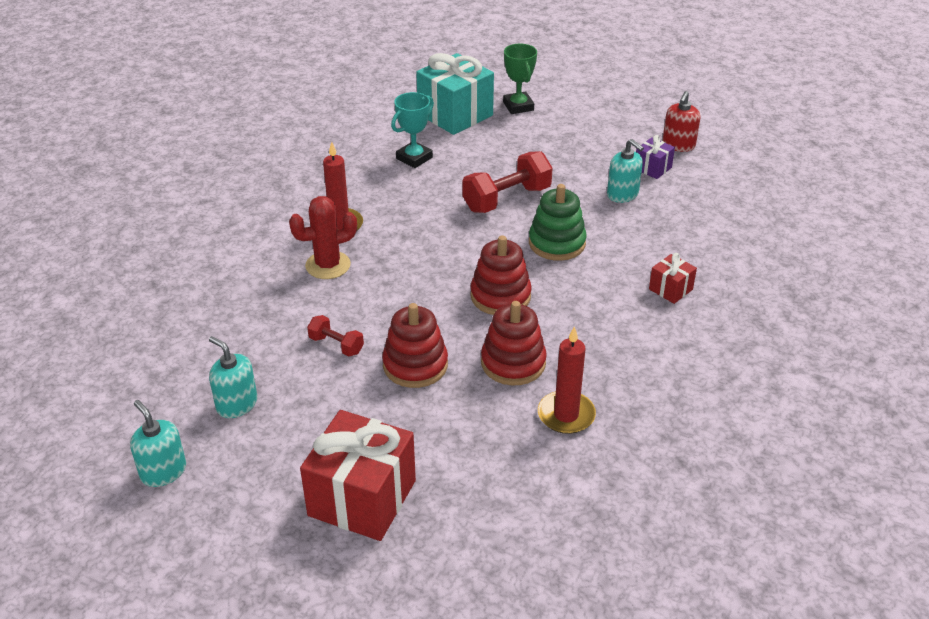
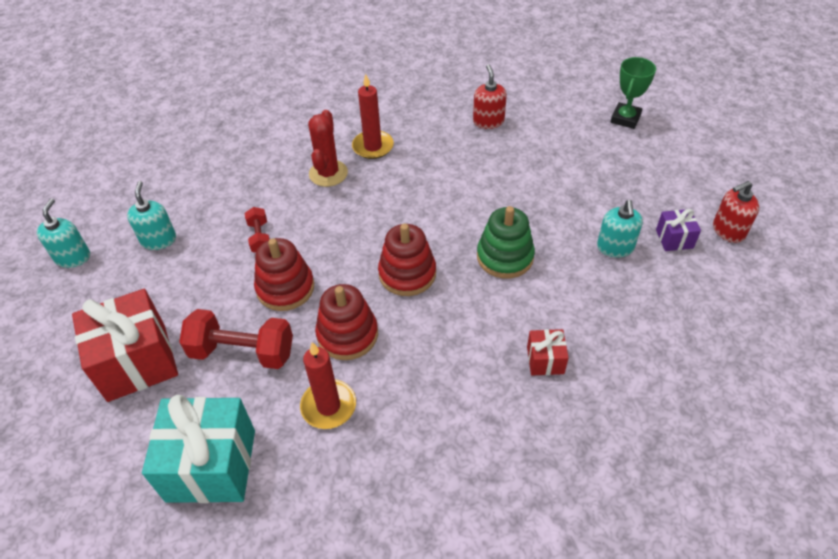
camera: 45 degrees right, 10 degrees up
(328, 265) = (328, 173): red cactus -> red cactus turned 75 degrees clockwise
(414, 158) = (488, 121): turquoise trophy -> red soap dispenser
(455, 115) = (564, 101): turquoise gift -> turquoise gift (211, 465)
(507, 199) = (514, 195): red dumbbell -> red dumbbell (242, 352)

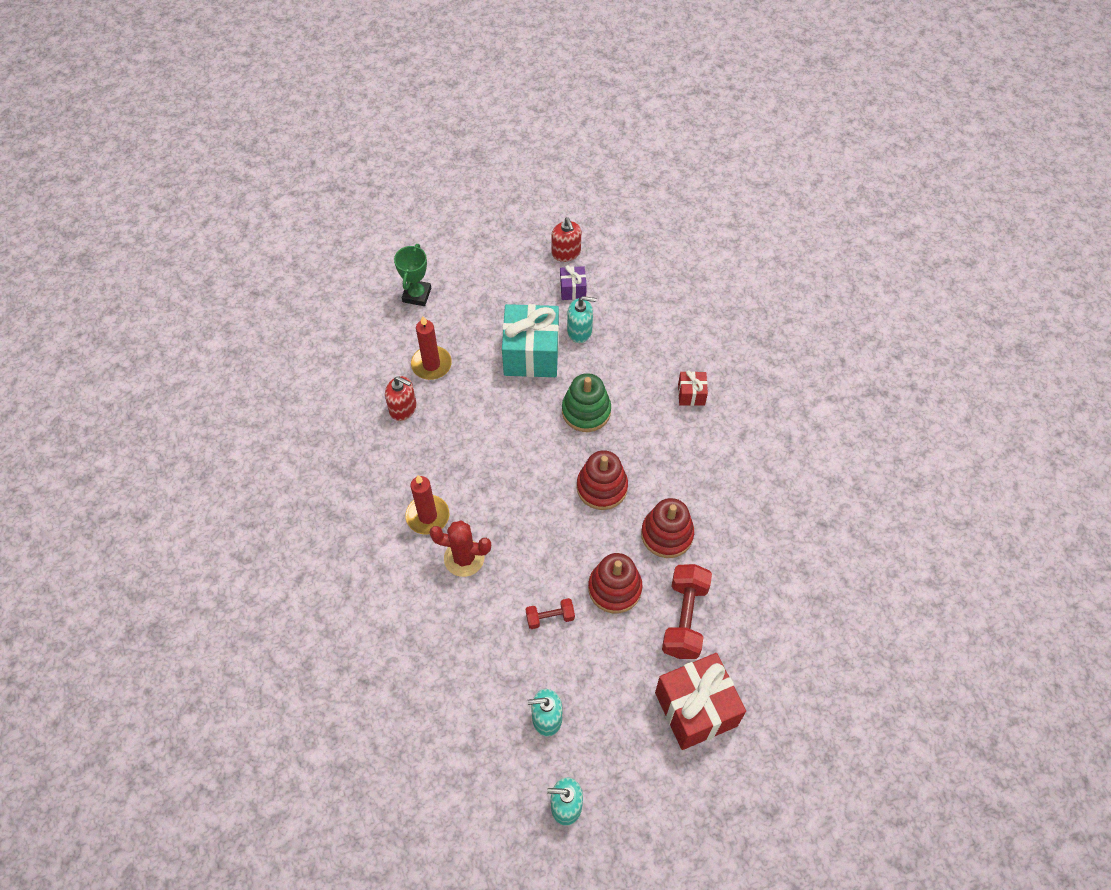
camera: 90 degrees left, 10 degrees up
(211, 465) = (790, 629): turquoise gift -> turquoise gift (531, 354)
(328, 406) = (735, 546): red candle -> red candle (431, 364)
(488, 121) = (403, 408): red soap dispenser -> red soap dispenser turned 150 degrees counterclockwise
(625, 118) = (417, 295): green trophy -> green trophy turned 75 degrees clockwise

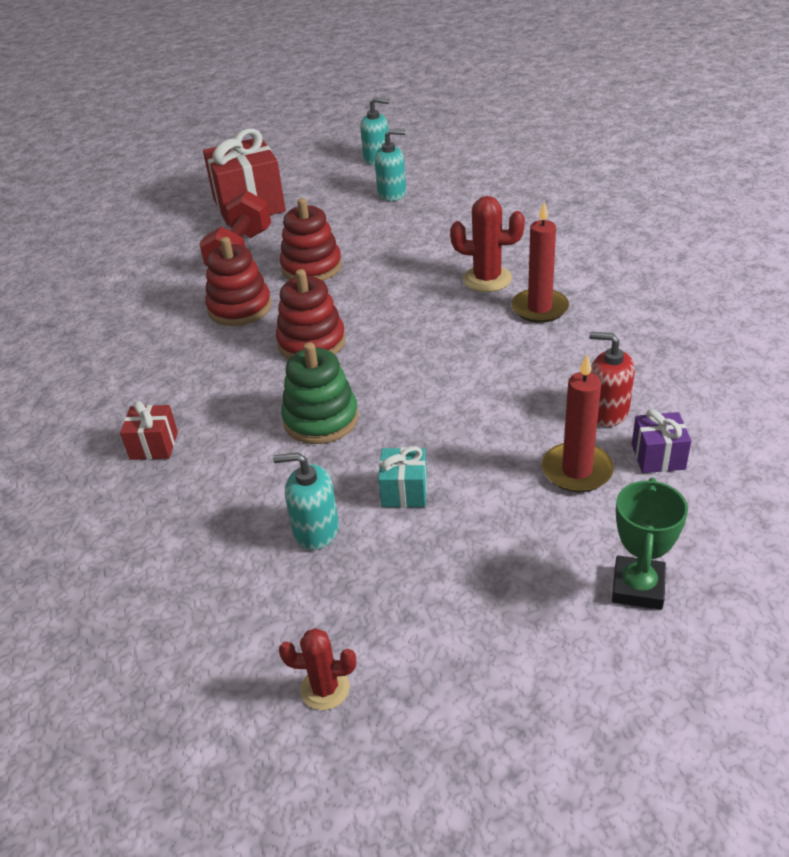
camera: 175 degrees left, 20 degrees down
(531, 354) = (404, 491): turquoise gift -> turquoise gift, size x0.47
(550, 617) = (386, 246): red dumbbell -> none
(566, 253) = (325, 688): red soap dispenser -> red cactus
(572, 289) = (319, 606): purple gift -> purple gift (658, 457)

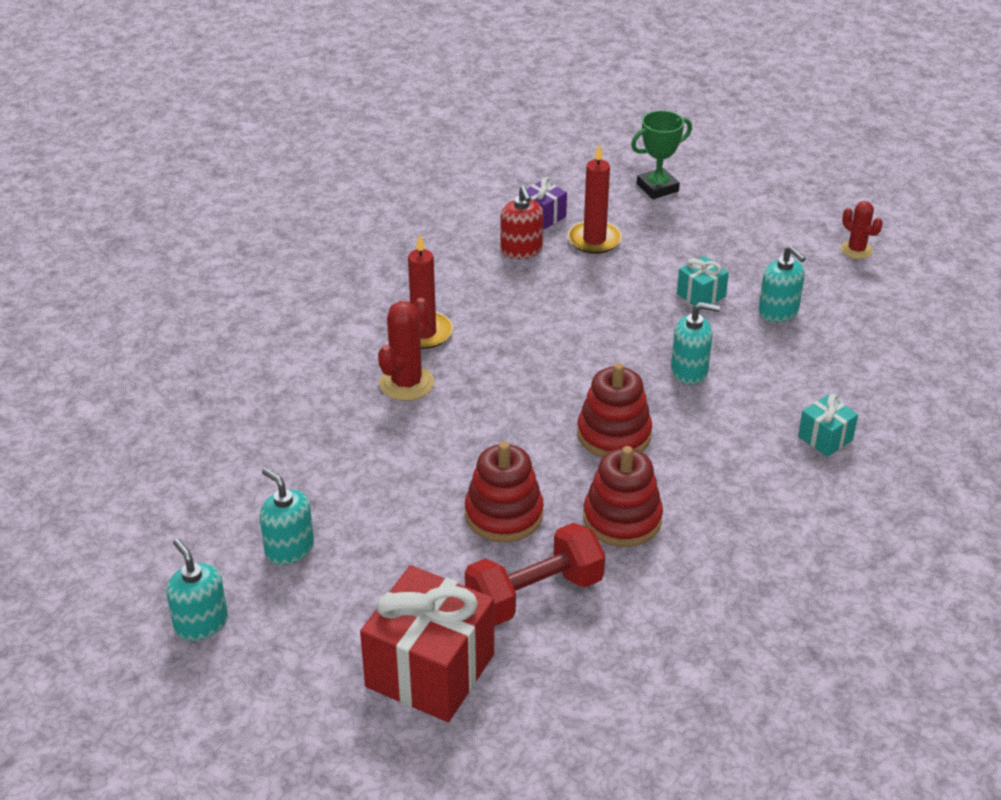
camera: 135 degrees left, 0 degrees up
(154, 445) = (825, 438): red gift -> turquoise gift
(321, 419) = (689, 371): green stacking toy -> turquoise soap dispenser
(487, 279) = (406, 383): red cactus -> red cactus turned 60 degrees clockwise

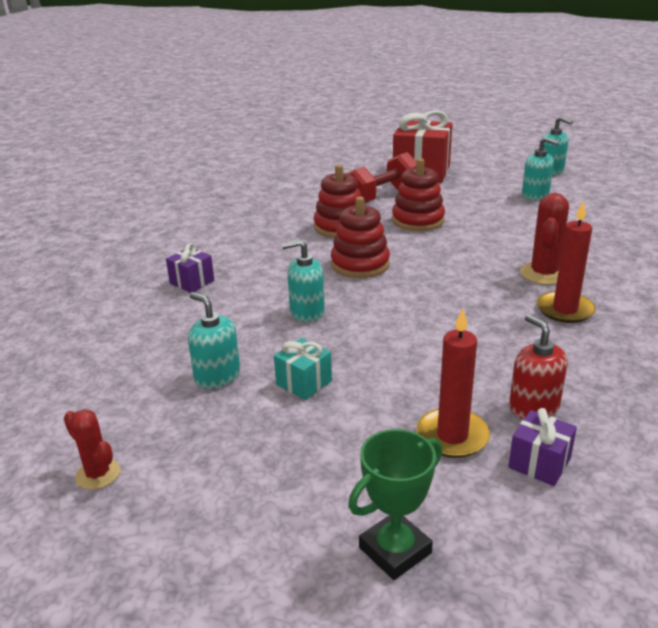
camera: 170 degrees right, 10 degrees down
(825, 438) = (192, 282): turquoise gift -> purple gift

